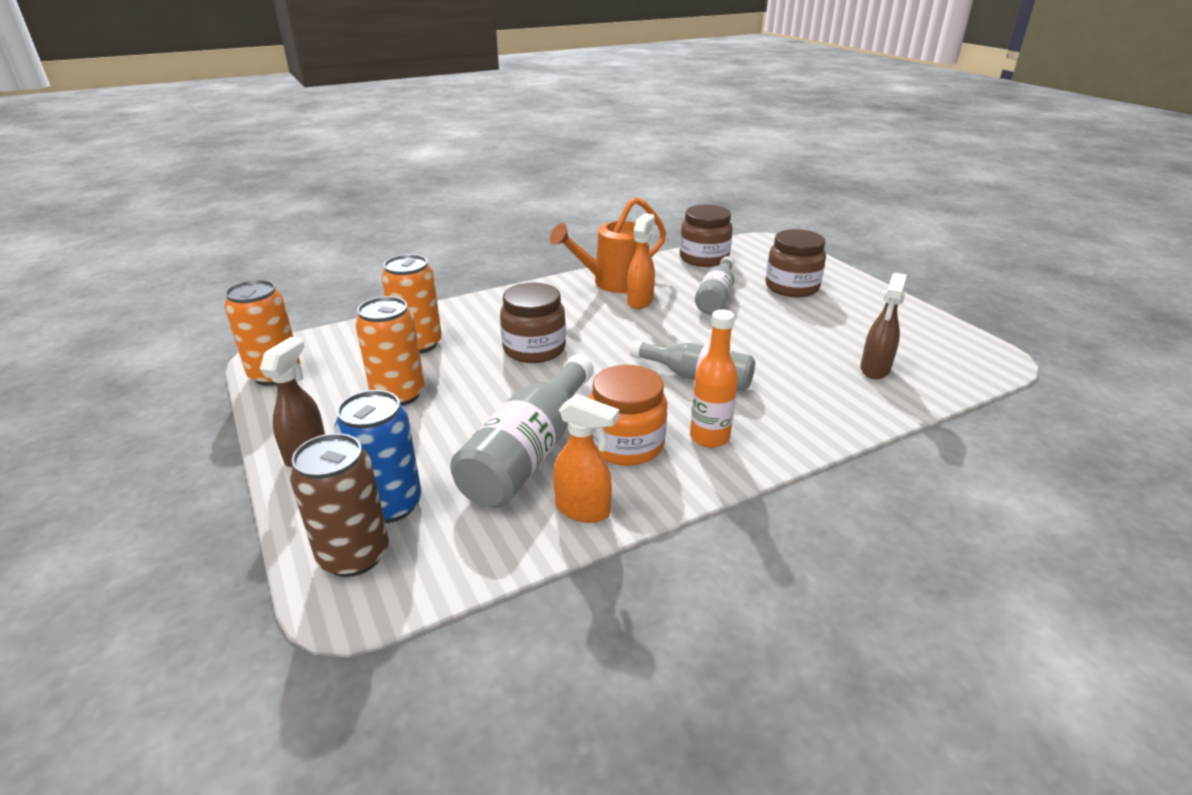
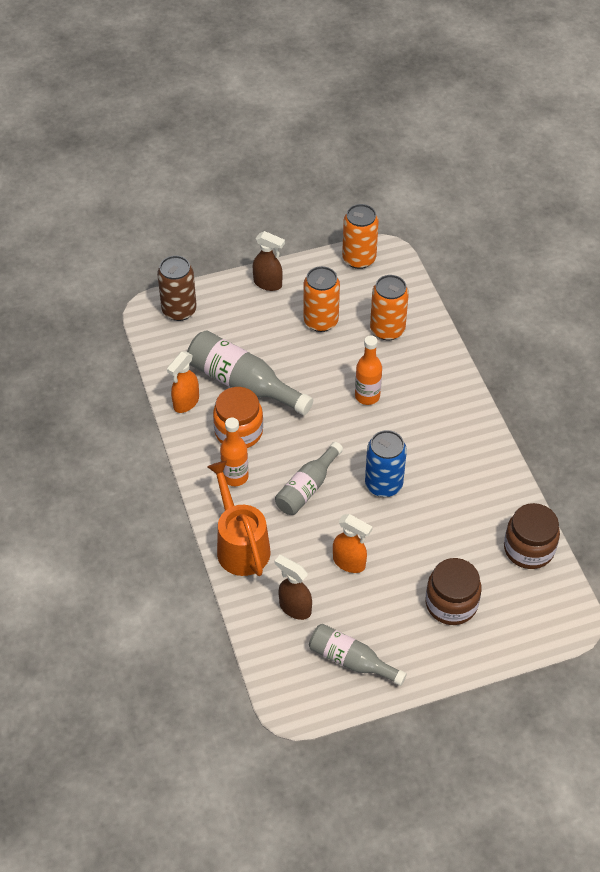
camera: 100 degrees right, 20 degrees up
(389, 505) = (212, 322): blue can -> blue can (383, 484)
(534, 349) = (367, 396): brown jar -> orange bottle
(614, 283) = (478, 463): orange watering can -> orange watering can (240, 545)
(640, 301) = (438, 476): orange spray bottle -> orange spray bottle (349, 563)
(716, 297) = (439, 536): grey bottle -> grey bottle (351, 660)

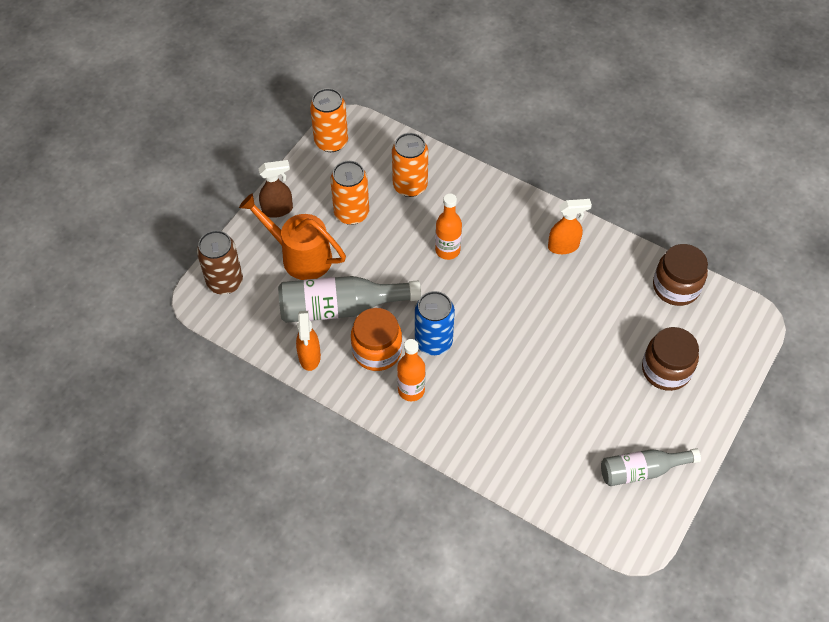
camera: 40 degrees left, 5 degrees up
(240, 545) = (470, 443): orange watering can -> orange watering can (300, 256)
(294, 608) = (561, 462): brown spray bottle -> none
(307, 487) = (475, 357): grey bottle -> none
(349, 563) = (565, 394): orange spray bottle -> orange spray bottle (563, 246)
(383, 484) = (529, 313): blue can -> blue can (433, 341)

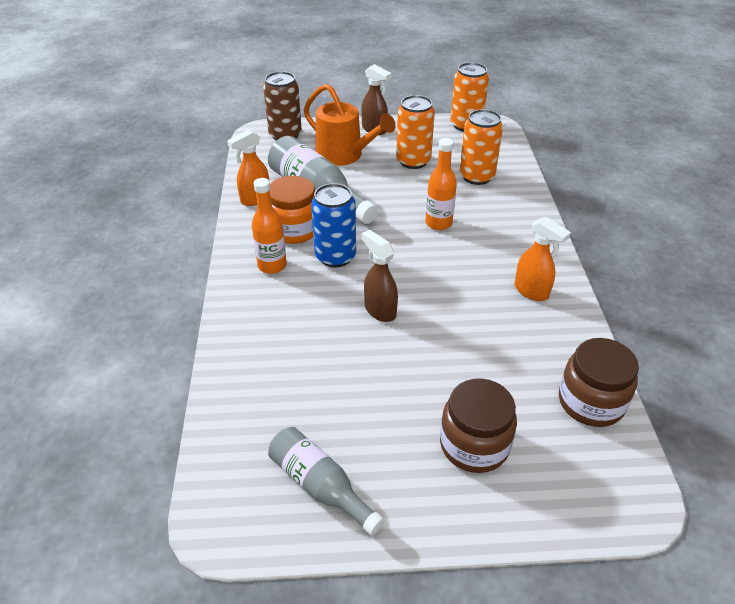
camera: 55 degrees right, 15 degrees down
(300, 256) = (345, 155): orange watering can -> orange watering can turned 135 degrees clockwise
(515, 348) = (379, 310): none -> brown spray bottle

